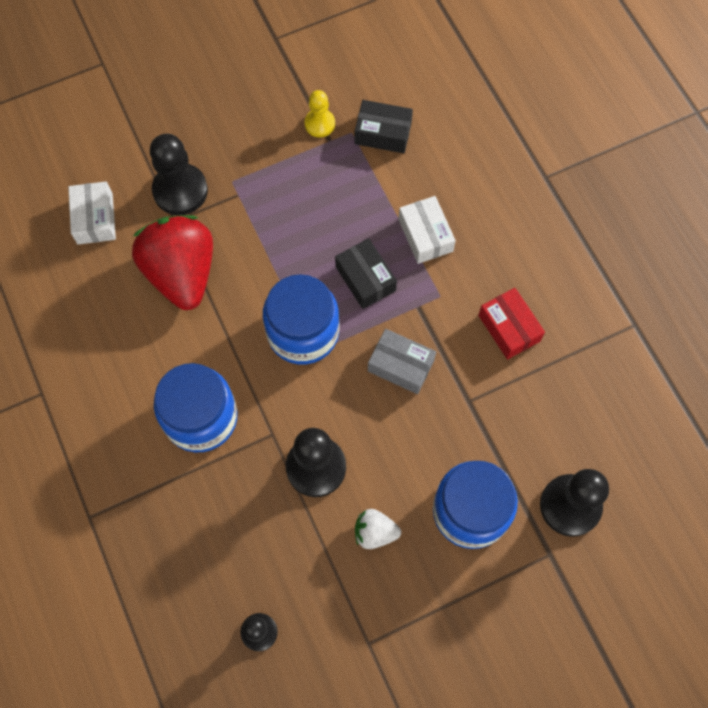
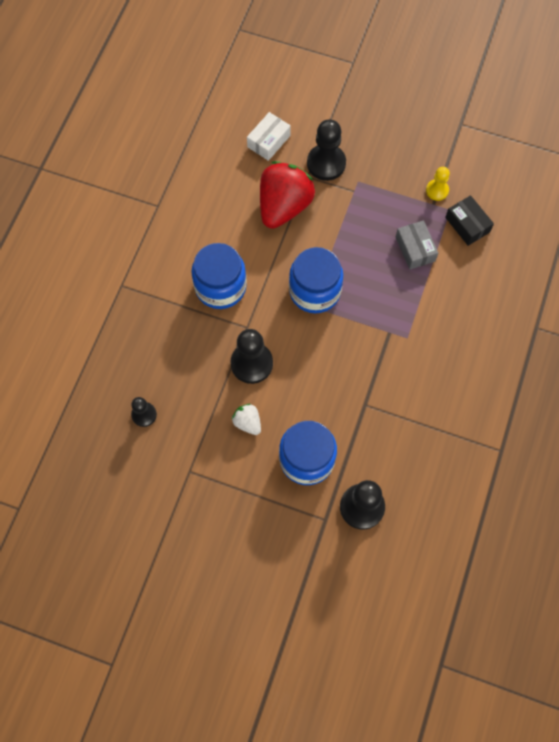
camera: 45 degrees right, 0 degrees up
(365, 279) = (376, 293): black box -> none
(400, 366) = (348, 354): grey box -> grey box (415, 249)
(425, 235) = (433, 299): white box -> none
(509, 328) = (427, 388): red box -> none

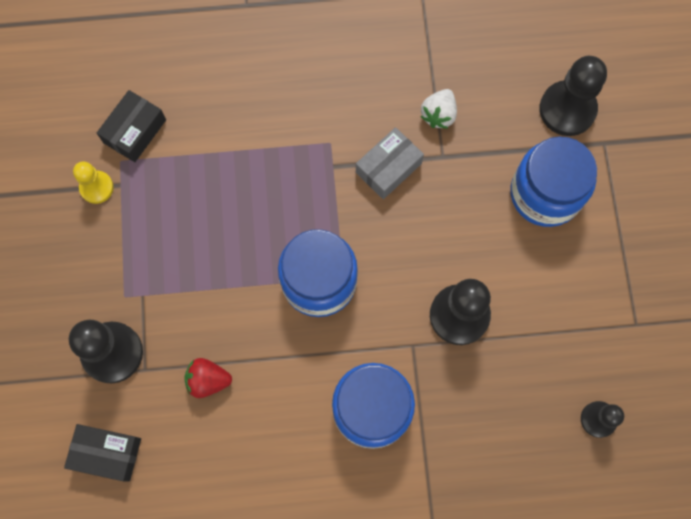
camera: 115 degrees left, 5 degrees up
(247, 422) = (538, 283): white strawberry -> white strawberry (438, 115)
(268, 141) = (107, 453): white box -> black box
(284, 206) = (208, 380): red strawberry -> red strawberry, size x0.46
(415, 249) = (199, 181): grey box -> grey box (388, 168)

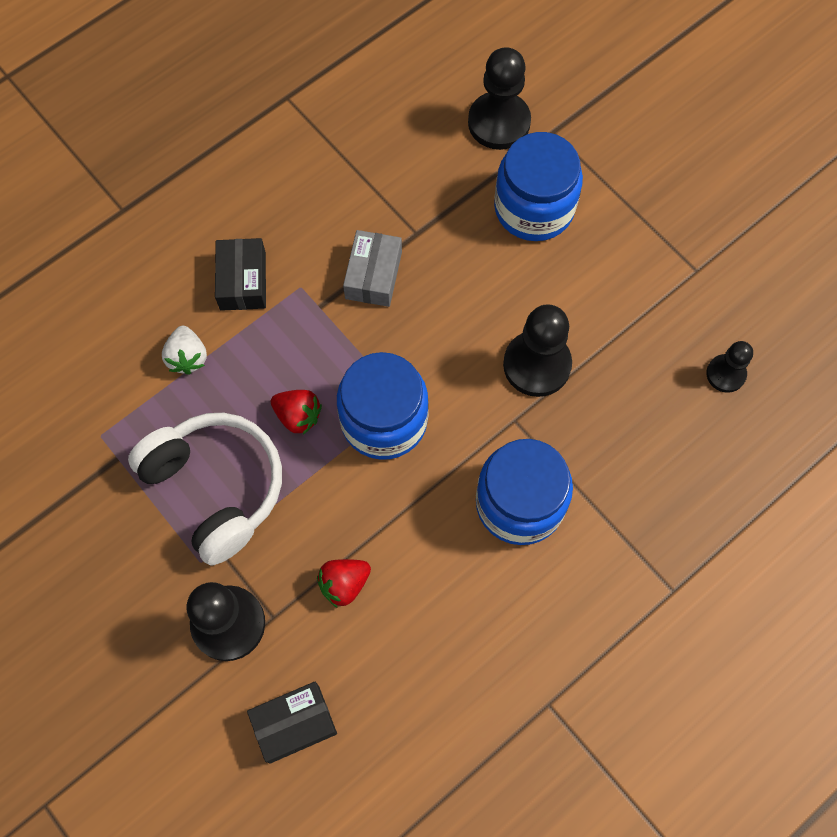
camera: 35 degrees left, 5 degrees down
(96, 187) = (94, 476): yellow pawn -> none
(134, 131) = (95, 398): black box -> black box (242, 281)
(170, 251) = (216, 488): none -> white headphones
(261, 237) = (298, 416): none -> red strawberry
(438, 115) = (385, 198): white strawberry -> white strawberry (187, 357)

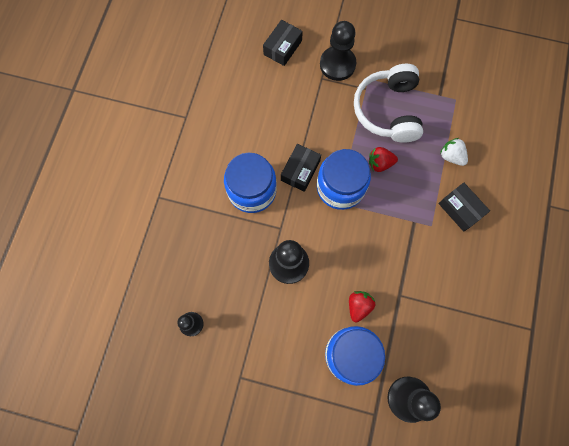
camera: 145 degrees right, 5 degrees up
(216, 488) = (388, 110): white headphones -> white headphones turned 75 degrees clockwise
(344, 584) = (303, 108): red strawberry -> red strawberry (359, 306)
(373, 275) = (402, 256): grey box -> none
(424, 485) = (300, 171): none -> black box

